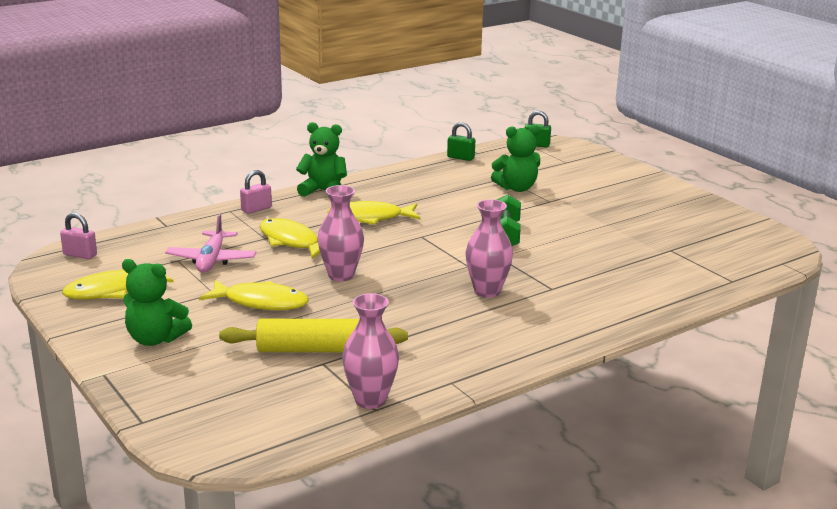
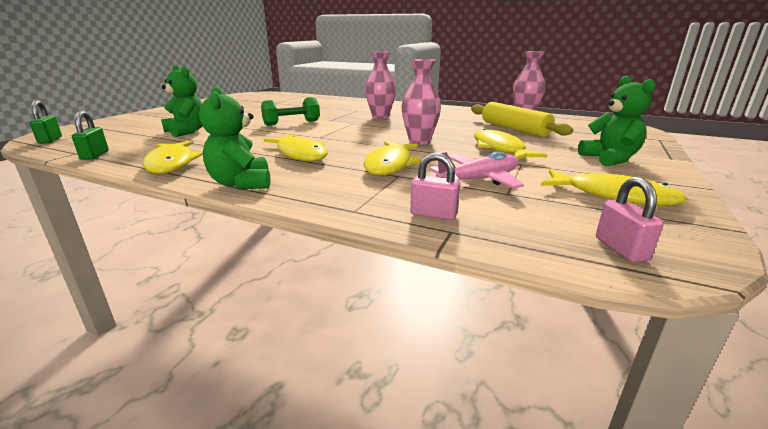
camera: 120 degrees left, 0 degrees up
(256, 209) = (332, 198): pink padlock -> pink padlock (433, 214)
(402, 177) = (171, 164): none -> yellow fish

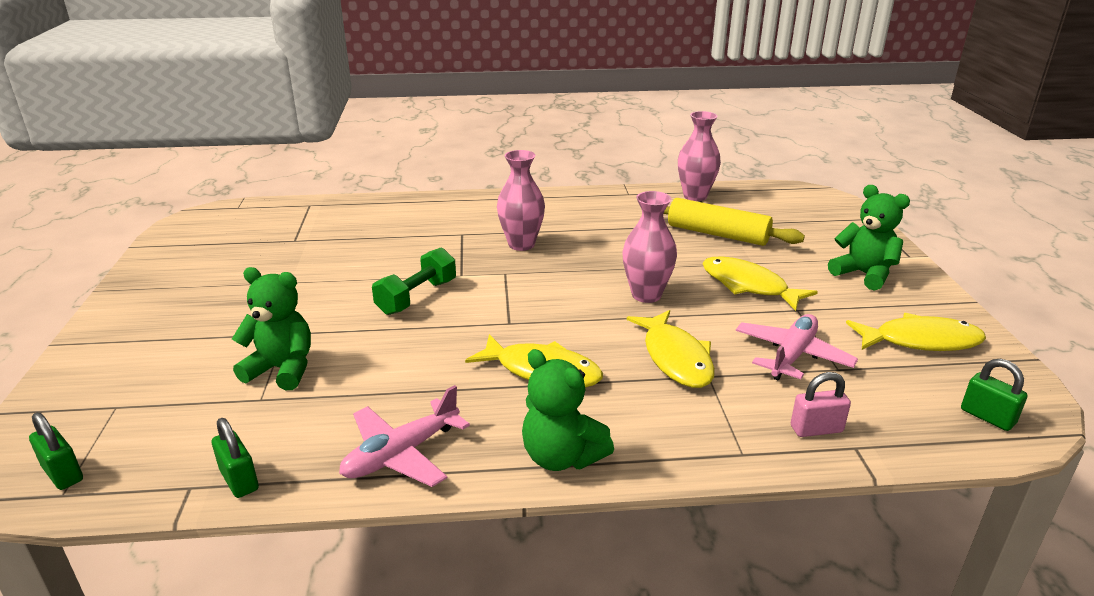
camera: 30 degrees left, 5 degrees up
(171, 164) = (401, 454): yellow fish -> pink plane
(621, 249) = (987, 417): pink padlock -> green padlock

